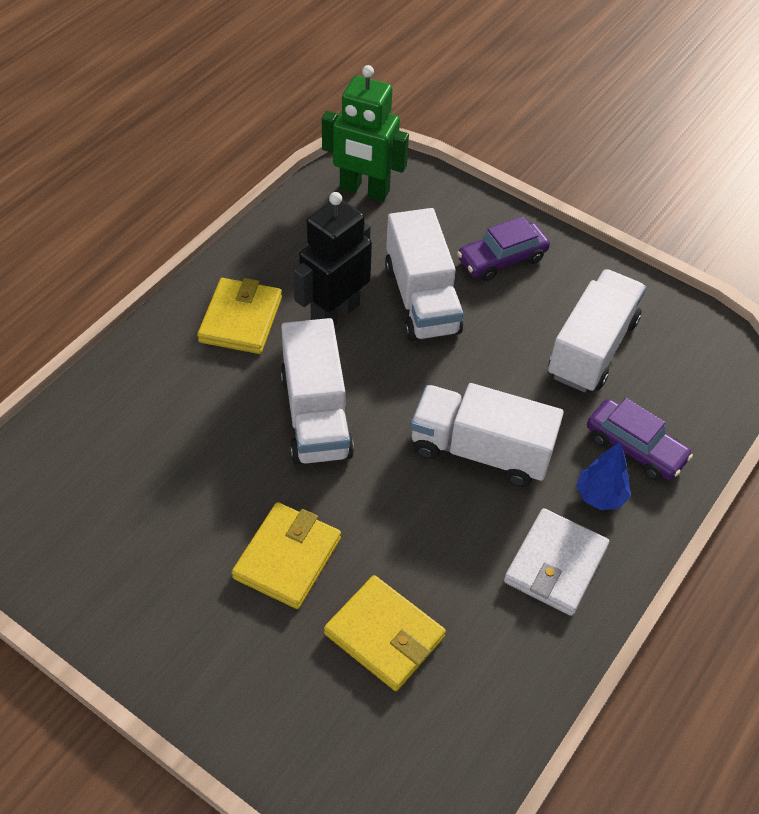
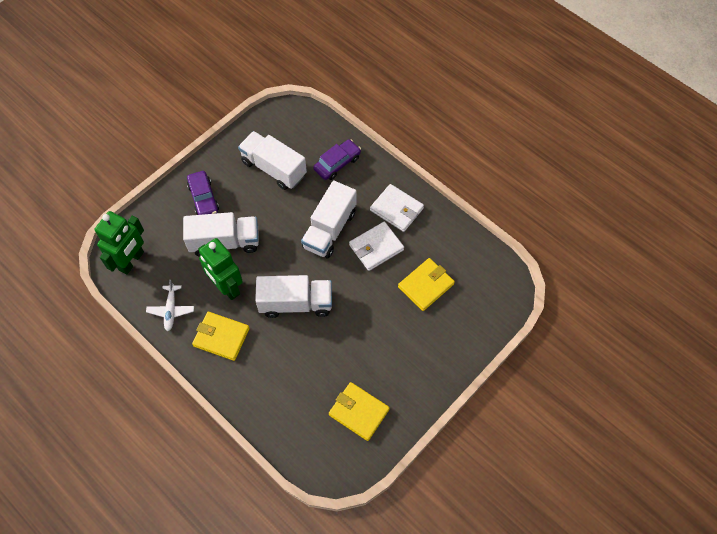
camera: 80 degrees left, 10 degrees up
(283, 249) = (171, 310): none -> white plane
(287, 558) = (380, 324): yellow wallet -> yellow wallet (359, 412)
(335, 313) = (226, 287): black robot -> green robot
(457, 534) = (376, 247): none -> white wallet
(600, 496) = (362, 184): blue tree -> none

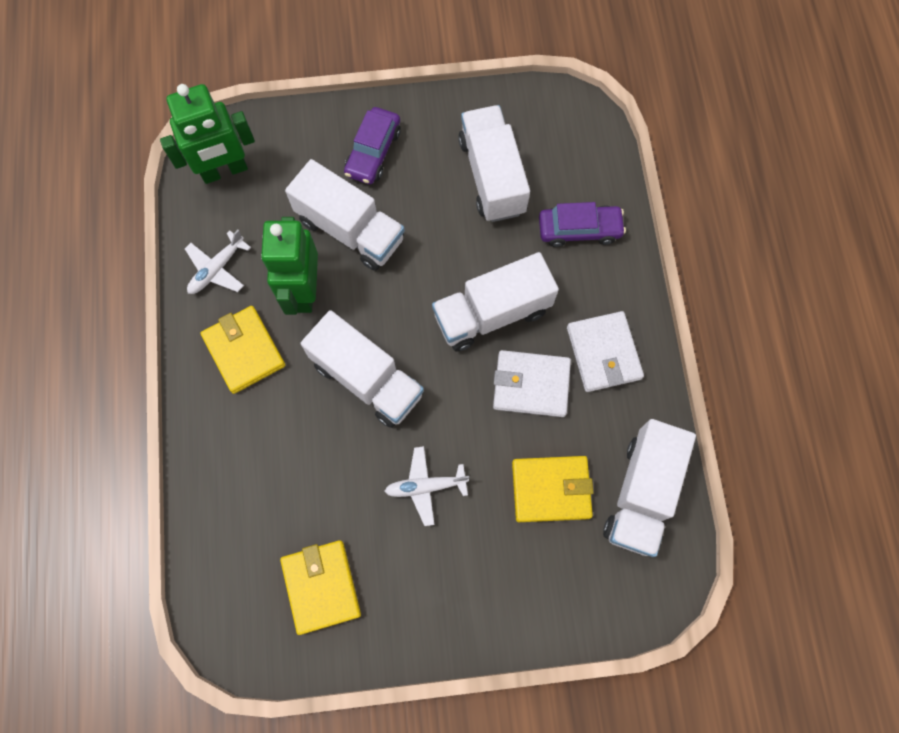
camera: 40 degrees right, 10 degrees up
(367, 329) = (425, 486): none -> white plane
(466, 256) = (641, 493): none -> white truck

